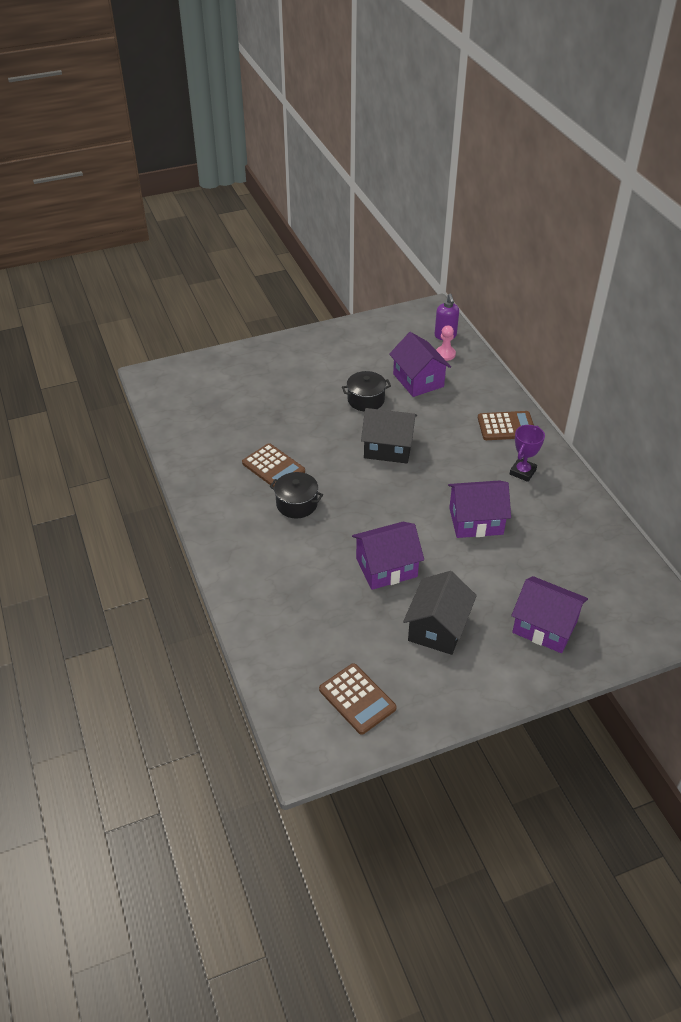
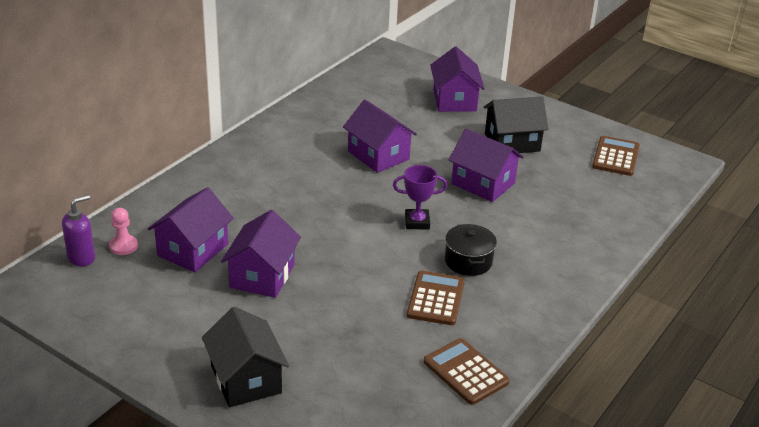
camera: 125 degrees left, 10 degrees down
(366, 400) = (262, 276): black pot -> purple house
(388, 448) = (329, 233): black house -> black house (246, 379)
(506, 426) = (228, 172): brown calculator -> brown calculator (465, 372)
(522, 472) = (289, 148): purple trophy -> purple trophy (417, 222)

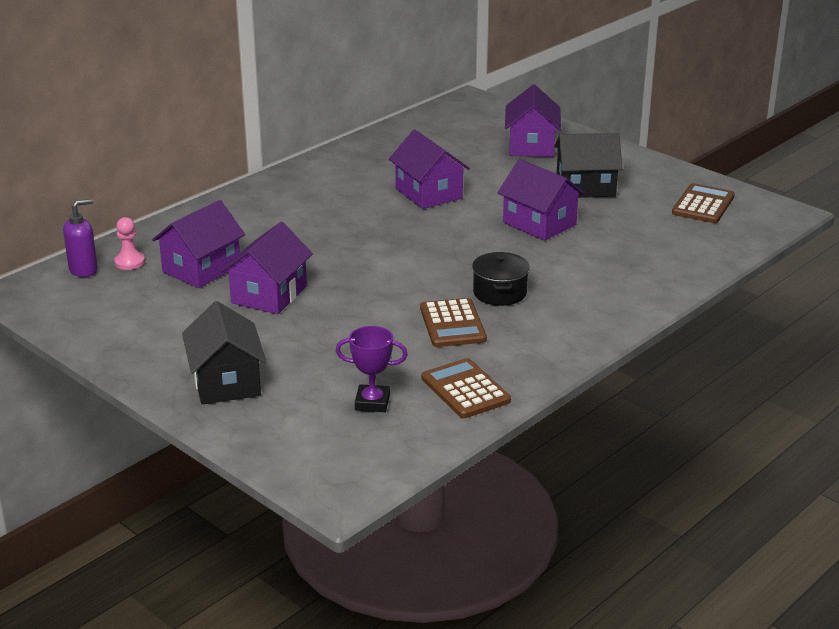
camera: 10 degrees right, 5 degrees down
(417, 222) = (453, 255): purple trophy -> purple trophy (372, 402)
(436, 299) = (452, 324): brown calculator -> brown calculator turned 150 degrees clockwise

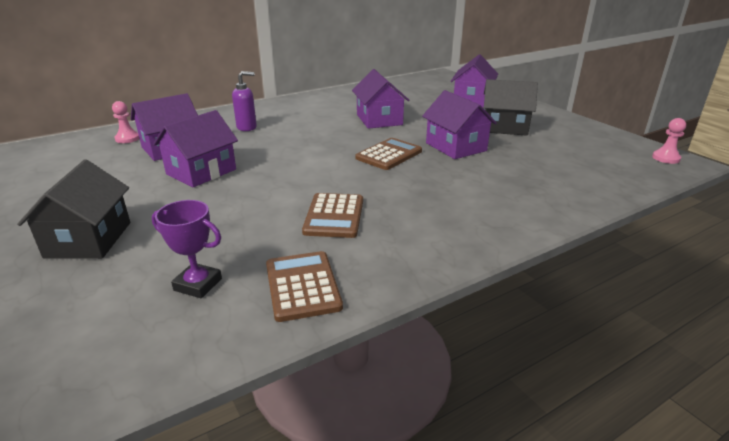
camera: 15 degrees right, 0 degrees up
(84, 270) = (91, 140): purple soap dispenser -> purple soap dispenser (247, 127)
(500, 292) = (394, 194): black pot -> none
(703, 205) = (604, 148): brown calculator -> brown calculator (389, 155)
(768, 210) = (666, 158): none -> pink pawn

